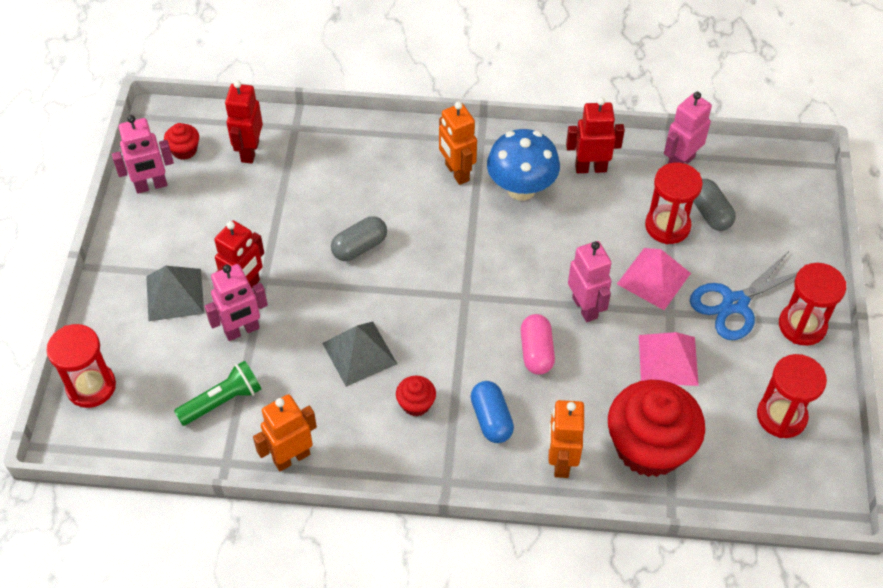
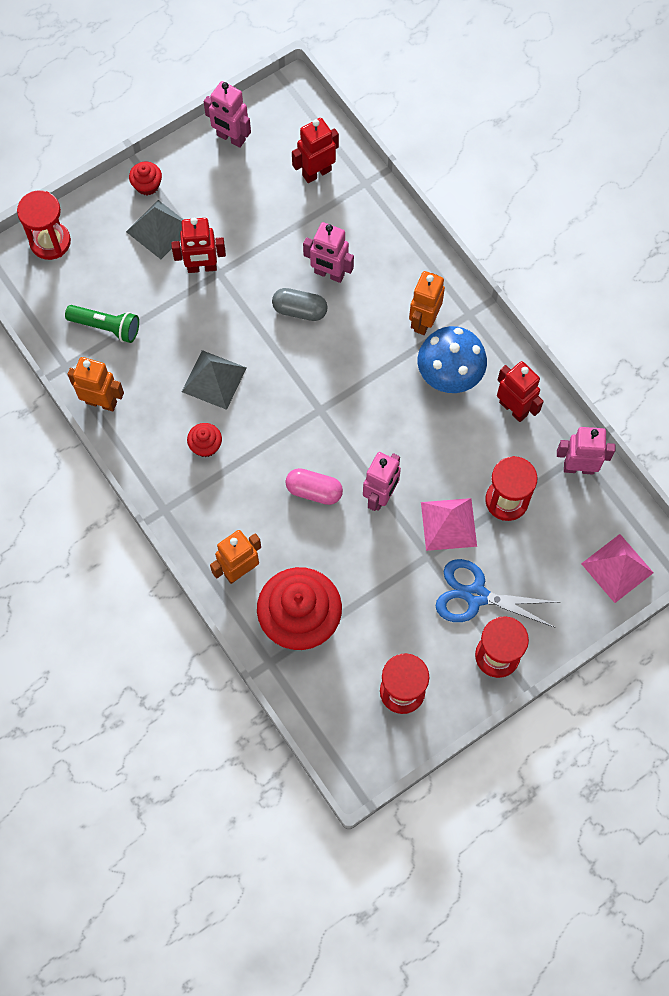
camera: 50 degrees right, 15 degrees up
(184, 150) = (279, 131): red cupcake -> red cupcake (147, 185)
(242, 330) = (168, 293): pink robot -> pink robot (329, 274)
(491, 419) = (235, 502): blue capsule -> none
(536, 352) = (314, 491): pink capsule -> pink capsule turned 60 degrees clockwise
(668, 360) = (384, 582): pink pyramid -> pink pyramid (617, 568)
(710, 213) = (547, 522): grey capsule -> none

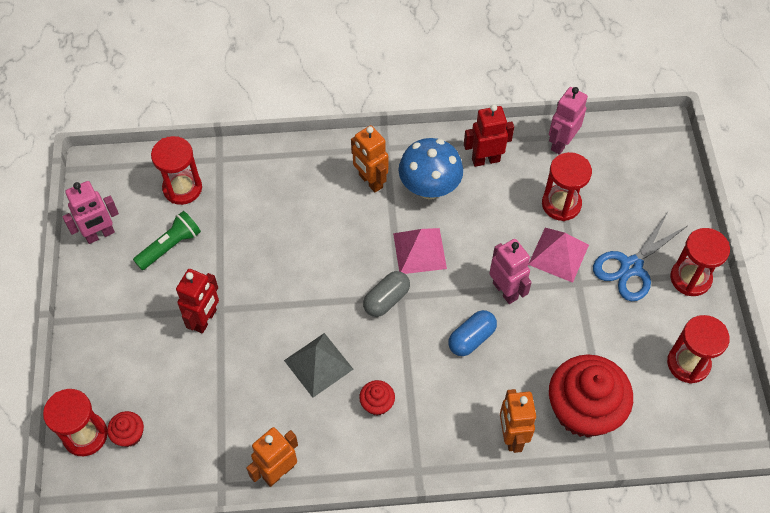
camera: 60 degrees left, 10 degrees down
(106, 327) = (206, 429): green flashlight -> green flashlight (170, 246)
(147, 185) = (93, 323): red cupcake -> red cupcake (129, 434)
(159, 229) = (143, 335): grey pyramid -> none
(300, 310) = (299, 264): grey capsule -> grey capsule (386, 299)
(314, 491) = (471, 338): pink capsule -> blue capsule
(316, 172) = (182, 188): red robot -> red hourglass
(329, 274) = (281, 226): pink robot -> none
(617, 568) = (658, 161): pink pyramid -> pink pyramid (419, 250)

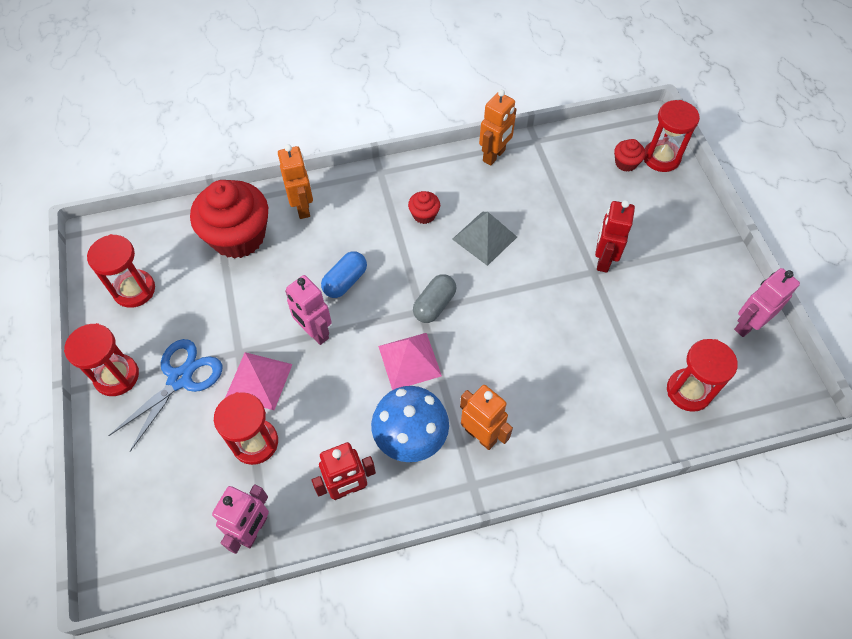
camera: 170 degrees right, 0 degrees up
(170, 246) = (670, 324): green flashlight -> none

